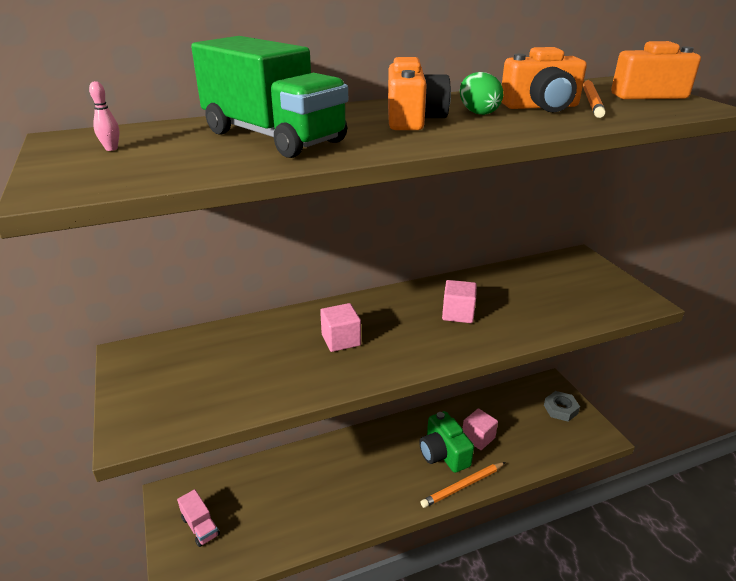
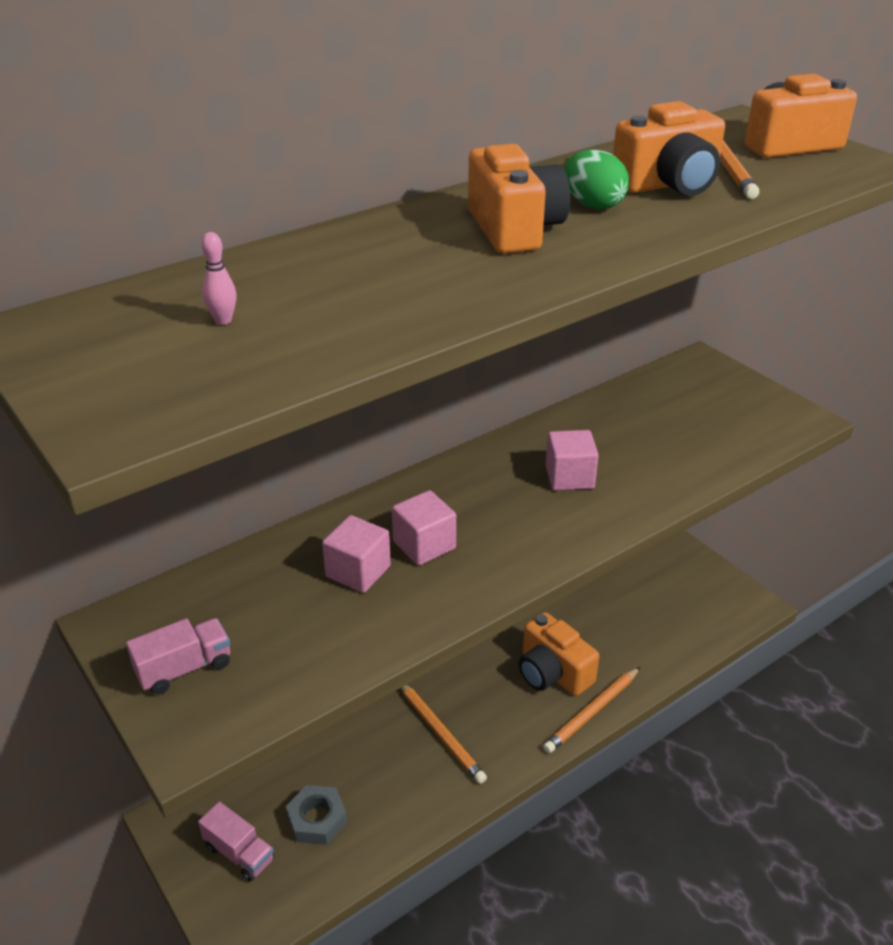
camera: 15 degrees left, 5 degrees up
(111, 149) = (124, 340): pink bowling pin -> pink bowling pin (223, 320)
(153, 388) = (184, 669): none -> pink truck
(273, 137) = (344, 287): green truck -> none
(355, 478) = (440, 733): none -> orange pencil
(443, 453) = (553, 672): green camera -> orange camera
(478, 437) = (593, 640): pink cube -> pink cube (358, 571)
(560, 409) = (691, 577): grey nut -> grey nut (317, 819)

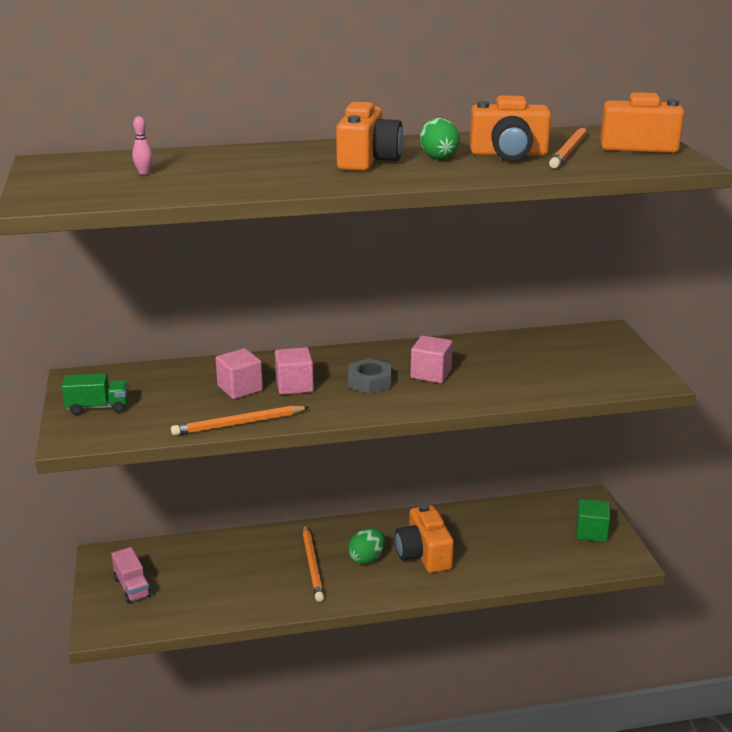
camera: 25 degrees right, 10 degrees down
(184, 669) = (98, 407): pink truck -> green truck
(317, 819) = (193, 586): grey nut -> grey nut (369, 382)
(495, 700) = (367, 558): none -> green egg
(592, 712) = (435, 586): orange pencil -> orange pencil (238, 424)
(698, 582) = (591, 532): none -> green cube

